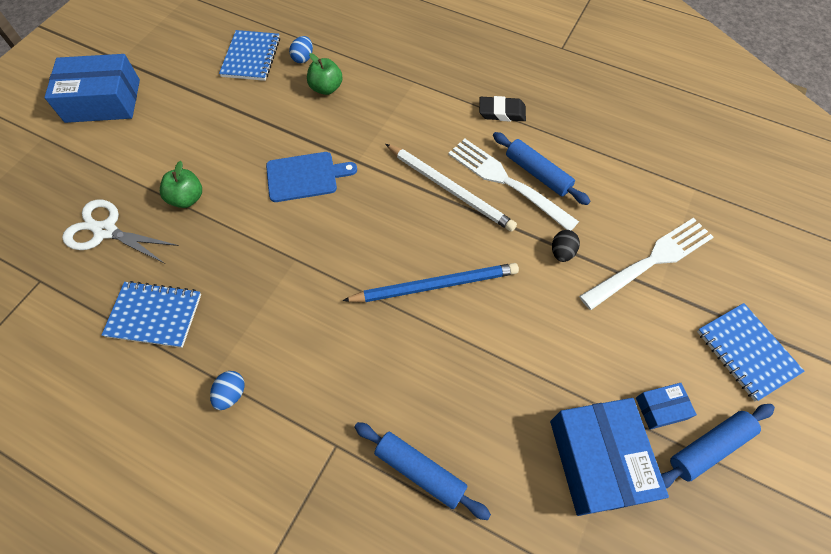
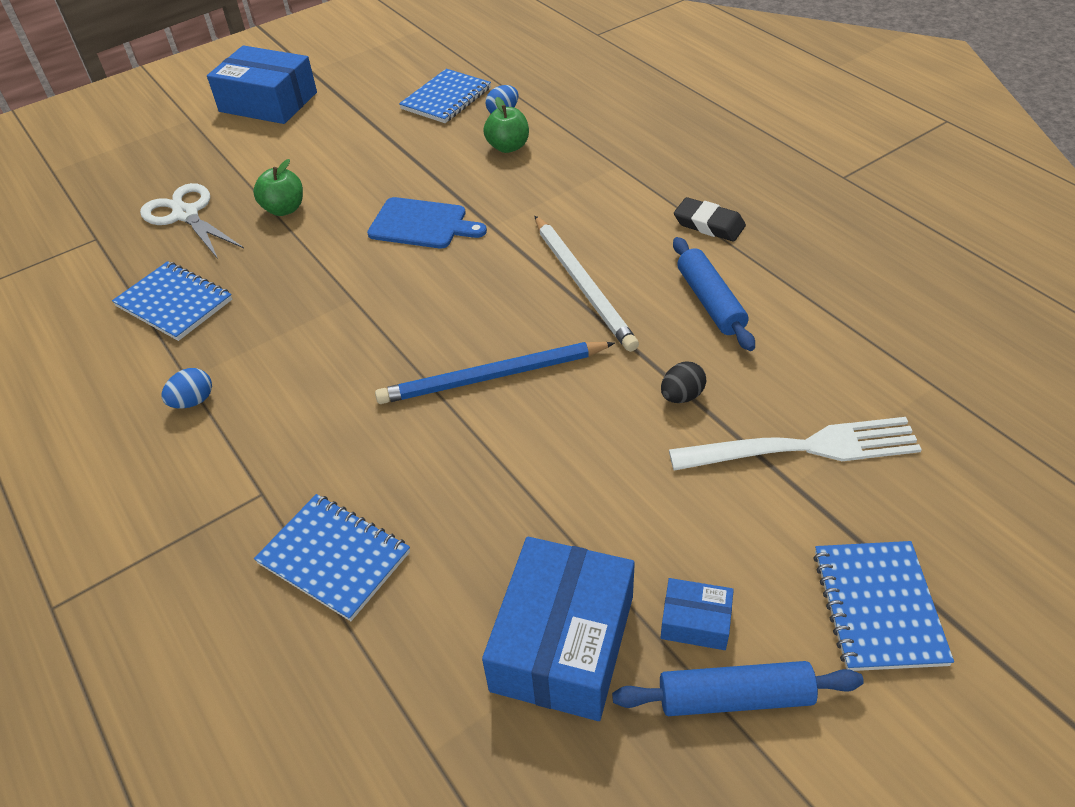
camera: 30 degrees right, 15 degrees down
(420, 471) = (334, 558): blue rolling pin -> blue notebook
(435, 285) = (492, 377): blue pencil -> blue pencil turned 150 degrees clockwise
(507, 182) = (662, 299): white fork -> none

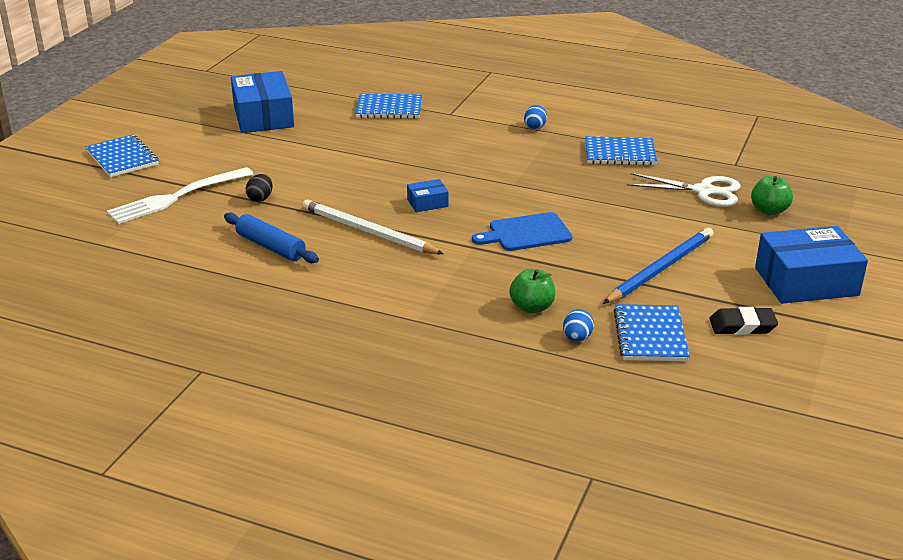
camera: 145 degrees right, 15 degrees down
(284, 209) = (641, 213): green apple -> green apple (769, 210)
(492, 377) = (381, 177): blue pencil -> blue pencil (661, 269)
(695, 621) = (207, 134): blue box -> blue box (427, 203)
(709, 224) = (302, 295): black eraser -> black eraser (742, 326)
(734, 698) = (180, 123): blue rolling pin -> none

